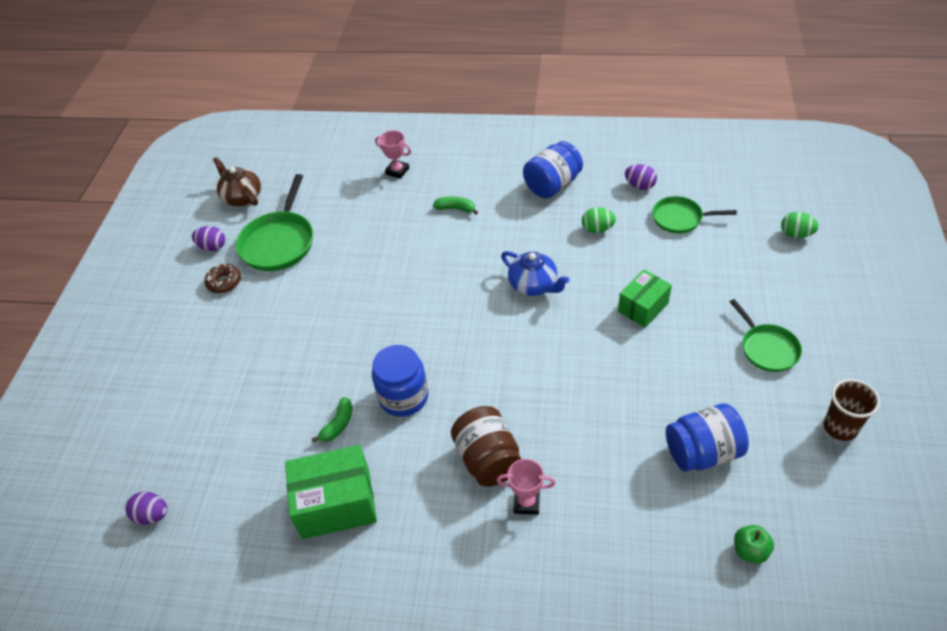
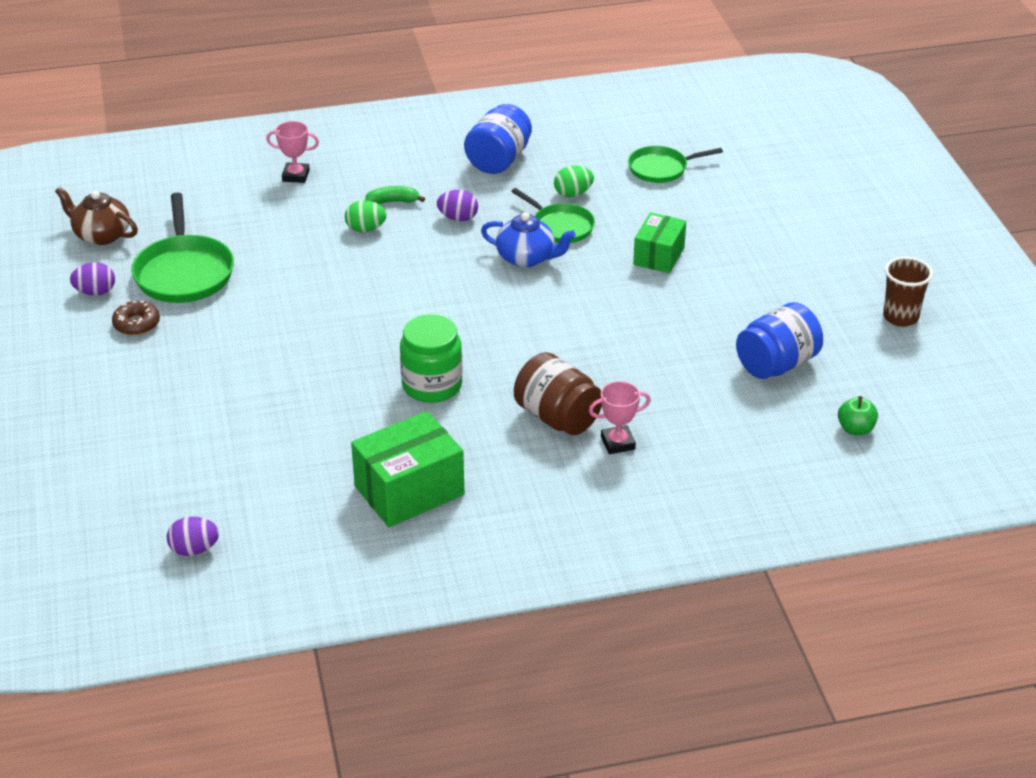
camera: 25 degrees left, 10 degrees down
(338, 425) = (369, 425): green banana -> none
(403, 397) = (432, 385): blue jar -> green jar
(639, 186) = (601, 145): purple egg -> purple egg (458, 218)
(767, 348) = (803, 267): green pan -> green pan (560, 226)
(796, 234) = (791, 163): green egg -> green egg (365, 229)

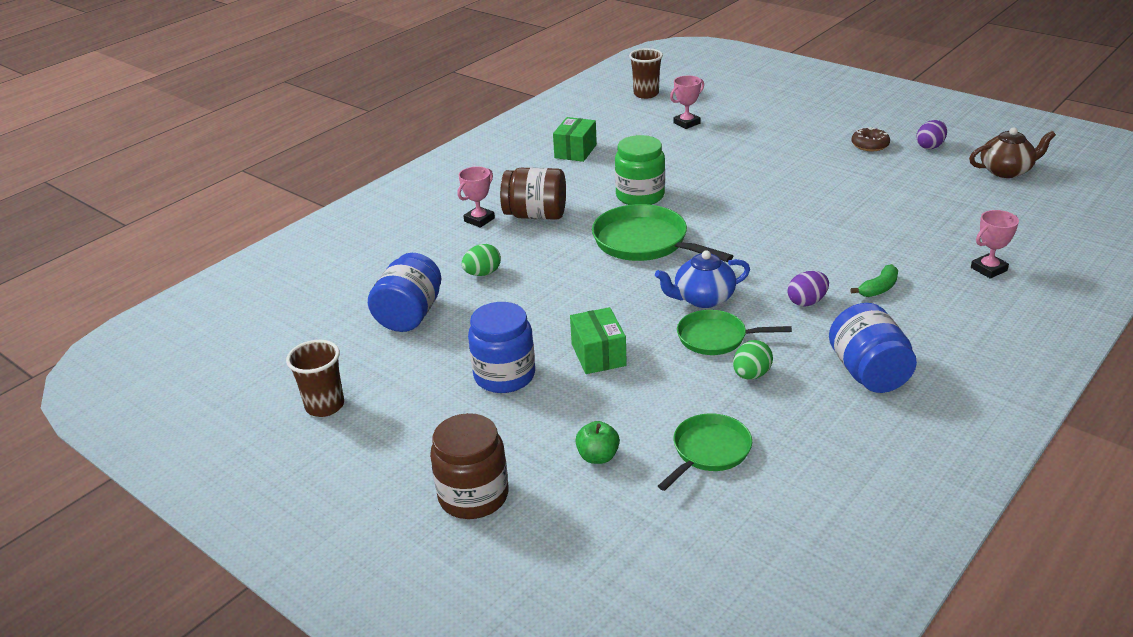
camera: 145 degrees right, 5 degrees down
(184, 272) = (908, 178): green pan -> green pan (645, 242)
(194, 549) = (646, 94): purple egg -> brown cup
(236, 463) = (686, 123): none -> pink trophy
(365, 229) = (856, 259): green egg -> green egg (482, 273)
(409, 490) = (575, 151): green box -> green box, size x0.64
(744, 274) = (504, 376): none -> blue jar
(833, 212) = (473, 496): none -> brown jar
(855, 429) = (312, 298): green apple -> green apple (598, 456)

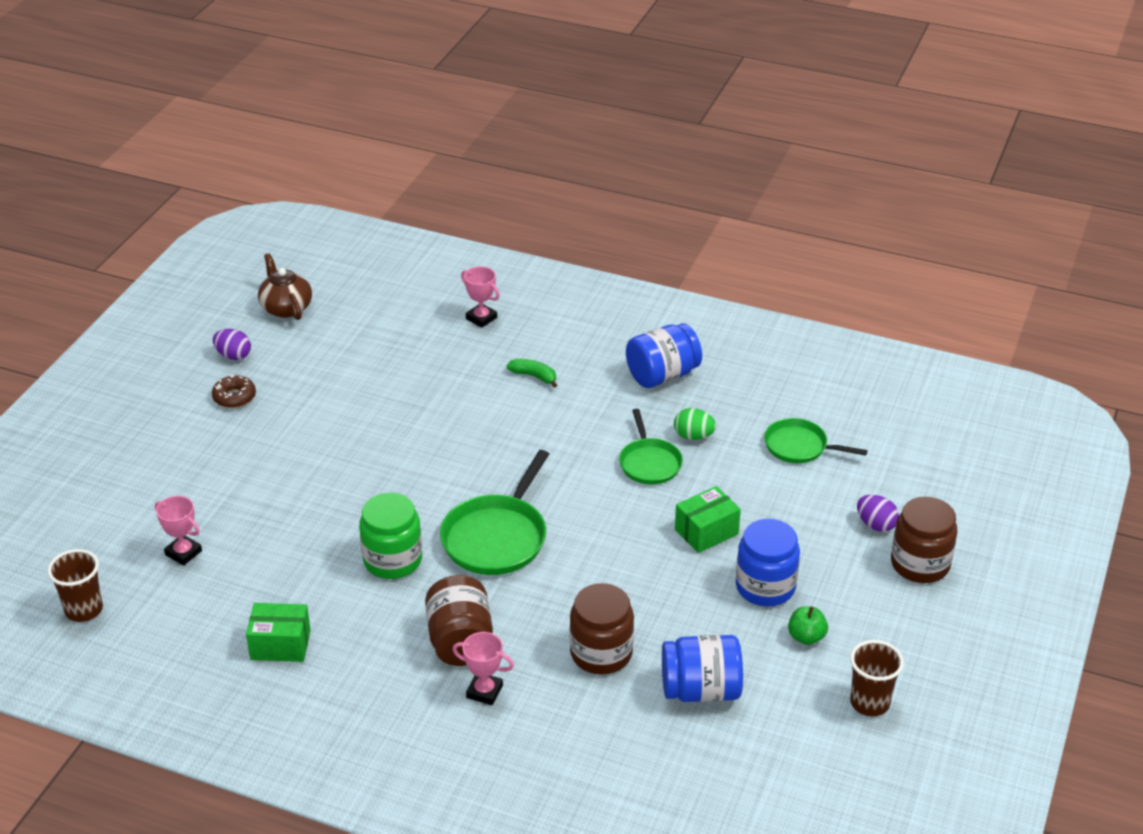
camera: 110 degrees left, 5 degrees up
(482, 273) = (601, 653): green egg -> brown jar
(598, 456) = (838, 504): green apple -> green apple (806, 637)
(703, 299) = (589, 480): blue teapot -> none
(807, 302) = (571, 415): purple egg -> purple egg (876, 525)

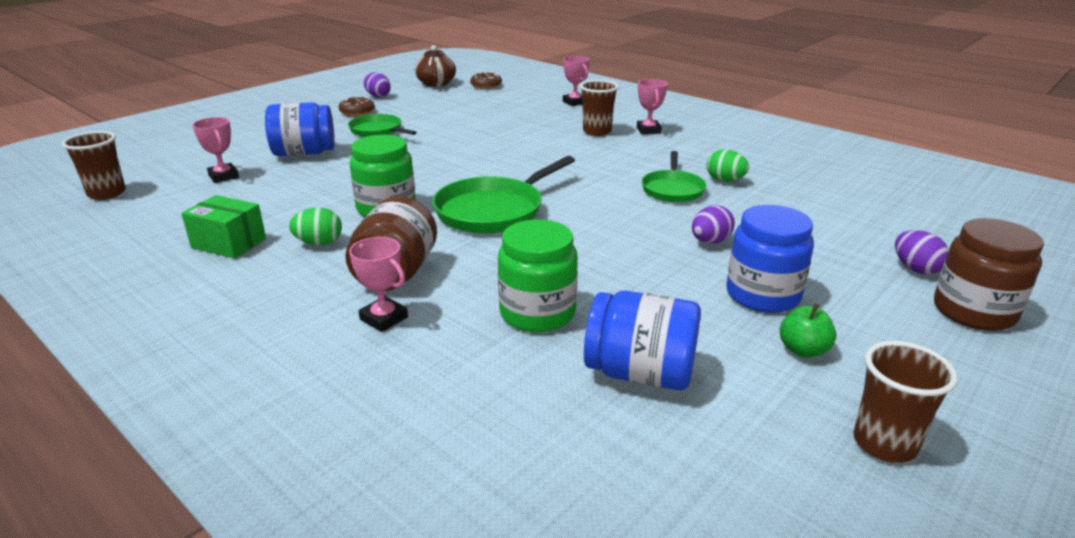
camera: 20 degrees right, 10 degrees down
(354, 301) = (486, 86): none -> brown donut
(364, 623) = (319, 243): none -> green egg
(534, 376) = (597, 132): green banana -> brown cup
(588, 361) = (648, 130): none -> pink trophy
(601, 653) = (537, 313): brown jar -> green jar
(662, 375) = (711, 145): blue jar -> blue jar (304, 153)
(706, 532) = (710, 241): green box -> purple egg
(799, 446) = (834, 201): green pan -> green pan (378, 131)

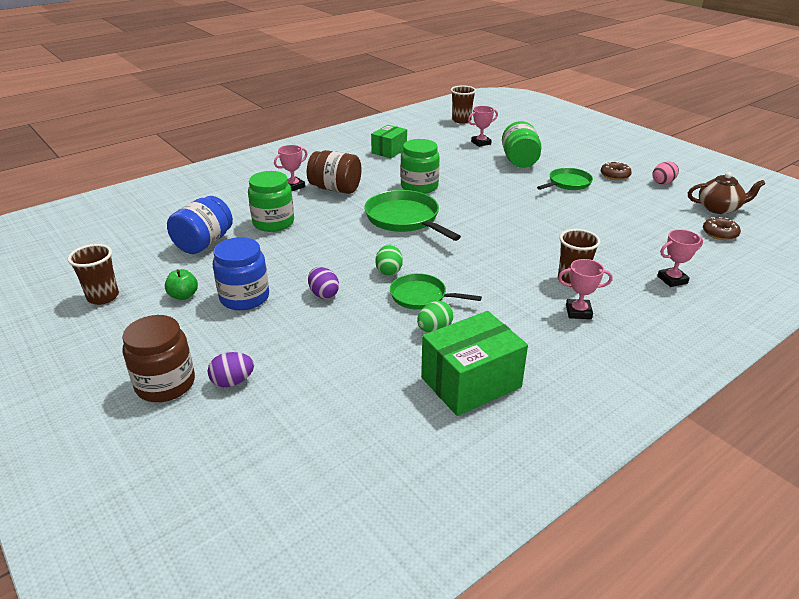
camera: 100 degrees right, 5 degrees up
(304, 153) = (519, 161): blue jar -> green jar
(319, 243) = (380, 170): green egg -> green egg (389, 271)
(378, 96) = (663, 182): purple egg -> pink egg
(785, 164) = (471, 382): none -> green box

